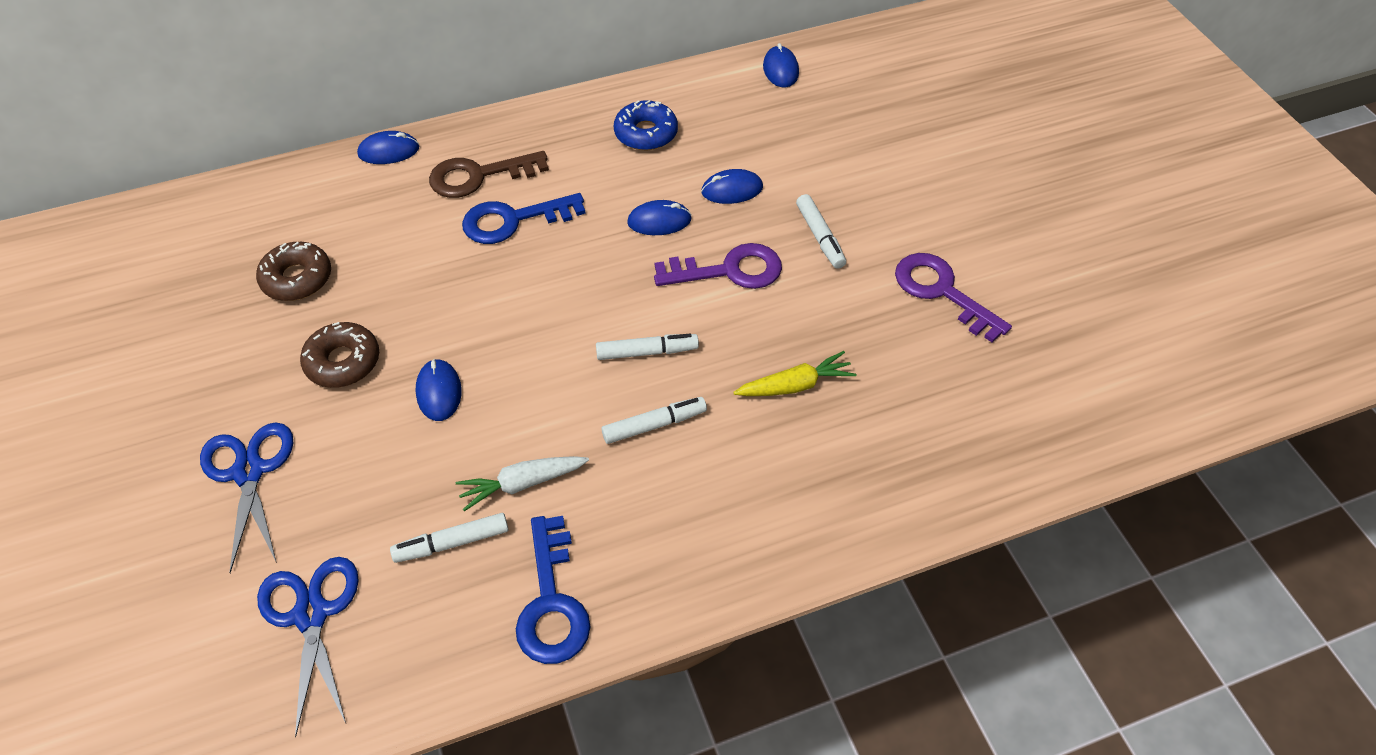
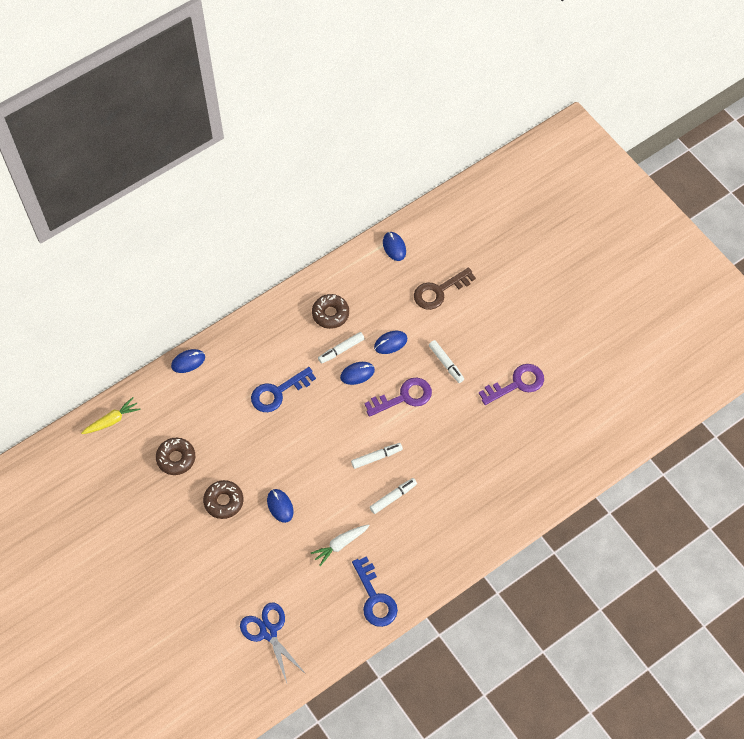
camera: 15 degrees left, 10 degrees up
(249, 472) = (205, 572): blue scissors -> none
(452, 543) = (318, 582): white marker -> white marker (341, 350)
(479, 176) = (247, 367): brown key -> brown key (439, 291)
(646, 133) = (330, 314): blue donut -> brown donut
(795, 385) = (456, 458): yellow carrot -> yellow carrot (112, 420)
(942, 292) = (516, 384): purple key -> purple key turned 120 degrees clockwise

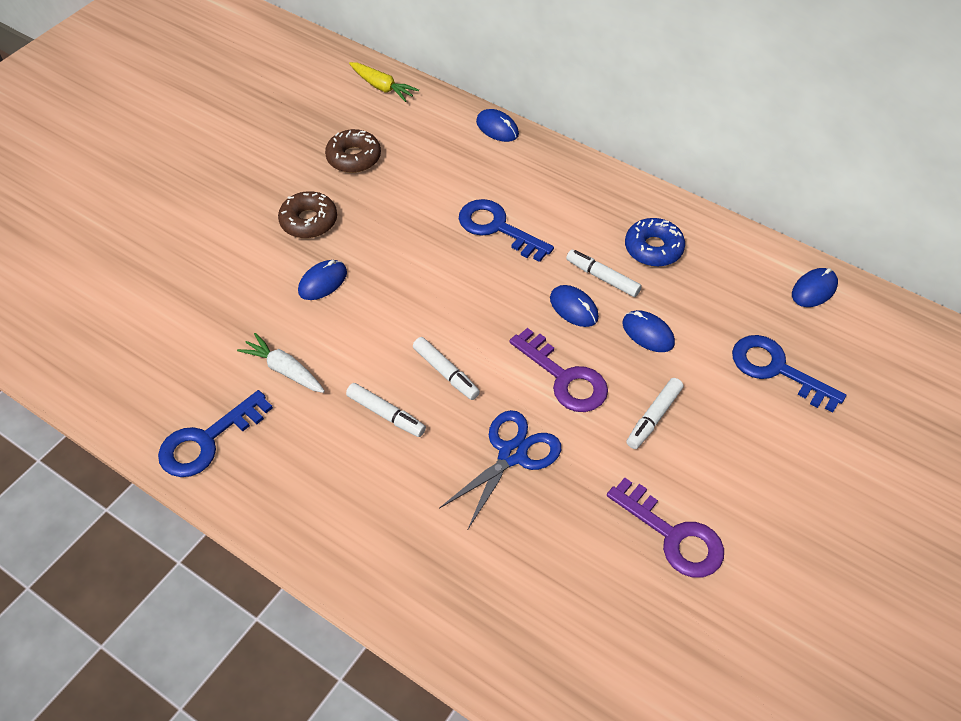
camera: 70 degrees right, 10 degrees down
(268, 632) = (124, 326): blue scissors -> blue scissors (512, 454)
(330, 314) = (653, 248): brown donut -> blue donut
(439, 291) = (777, 370): brown key -> blue key

